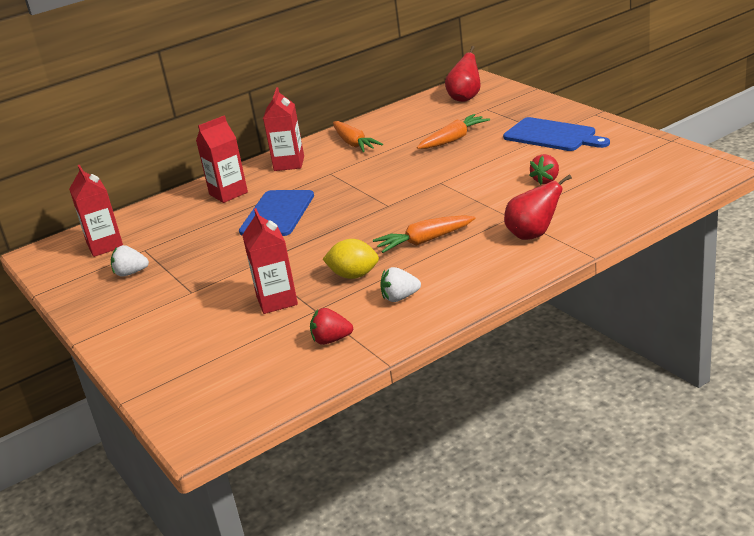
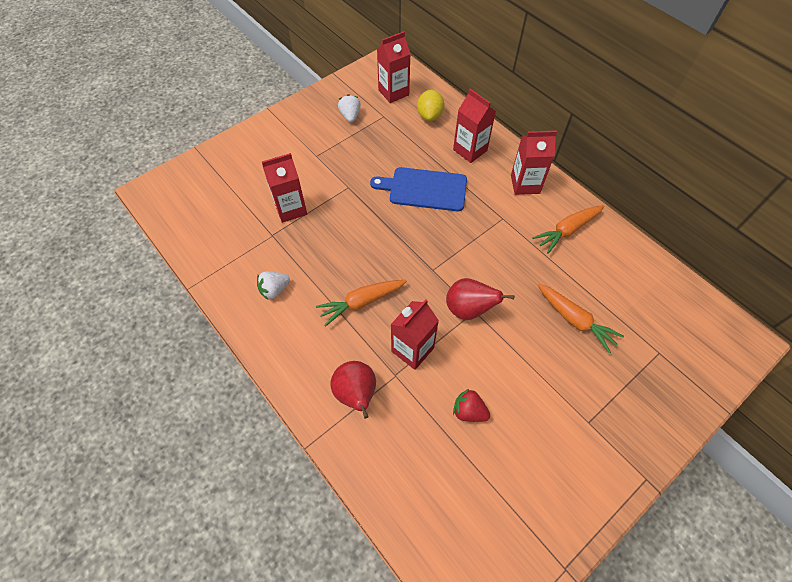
camera: 80 degrees right, 30 degrees up
(331, 340) = (229, 249): red strawberry -> none
(354, 275) = (316, 255): yellow lemon -> yellow lemon (430, 116)
(400, 298) = (274, 290): white strawberry -> white strawberry turned 105 degrees counterclockwise
(424, 241) = (361, 302): orange carrot -> orange carrot turned 90 degrees counterclockwise
(465, 98) = (691, 329): red pear -> red pear (468, 309)
(482, 210) = (412, 349): none -> red carton
(552, 135) = (582, 424): blue cutting board -> none

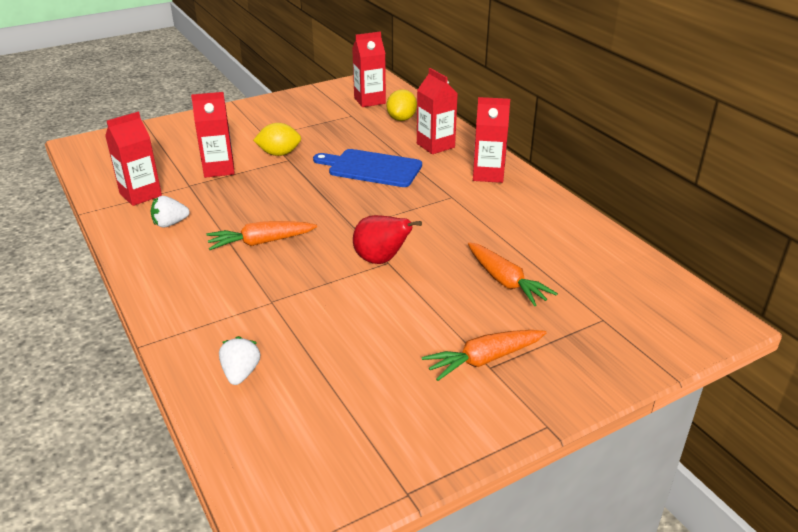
camera: 10 degrees right, 25 degrees down
(337, 180) = (279, 154): none -> yellow lemon
(350, 116) = (315, 112): white strawberry -> white strawberry (241, 373)
(356, 394) = (219, 311): red pear -> none
(412, 349) = (301, 284): red carton -> red carton (140, 195)
(469, 411) = (345, 340): red strawberry -> none
(567, 231) = (523, 212): orange carrot -> orange carrot (483, 360)

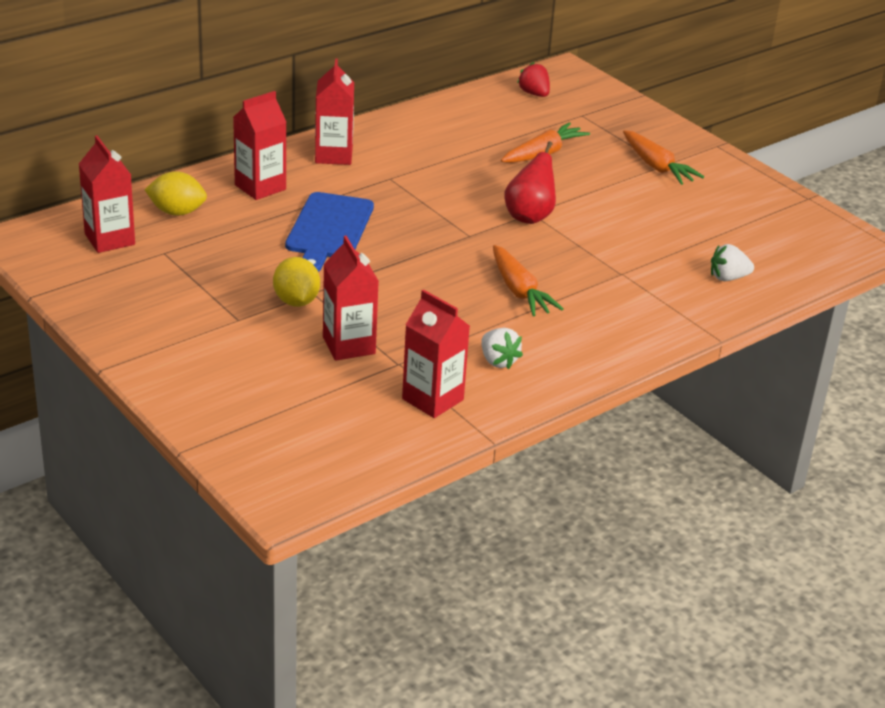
camera: 100 degrees left, 0 degrees up
(645, 290) = (534, 94): none -> red strawberry

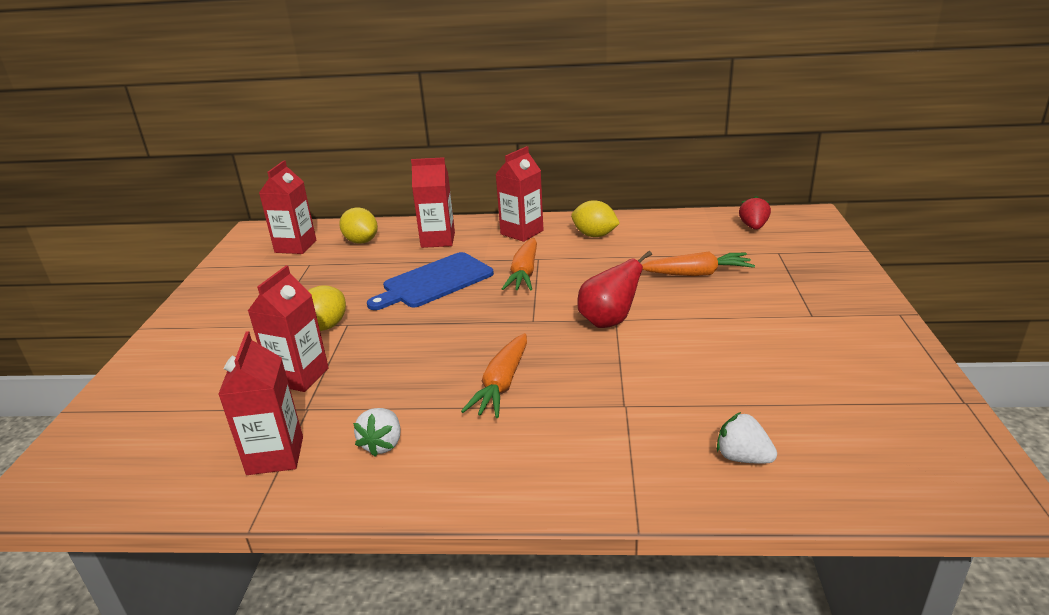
camera: 45 degrees right, 5 degrees down
(408, 139) = (594, 235): none -> yellow lemon
(657, 167) = (801, 315): orange carrot -> orange carrot (524, 273)

